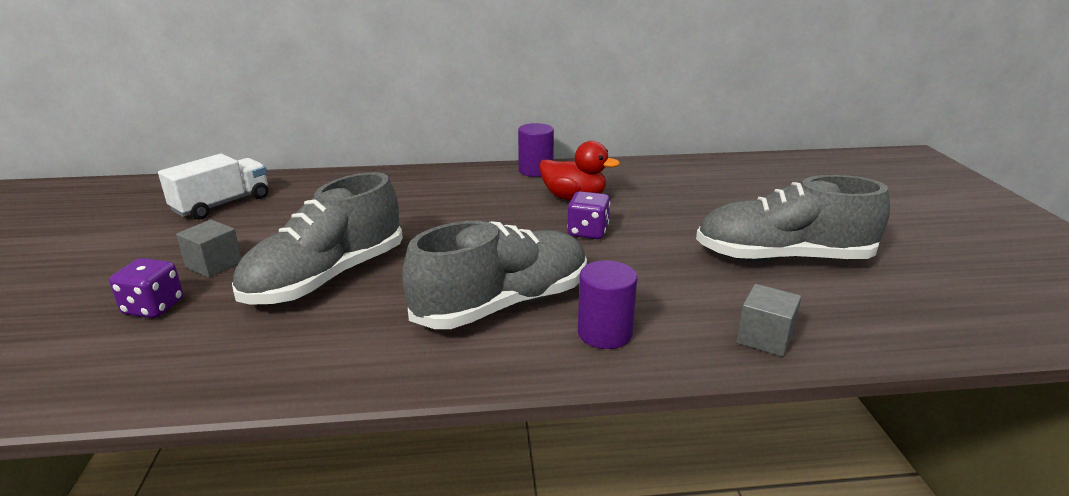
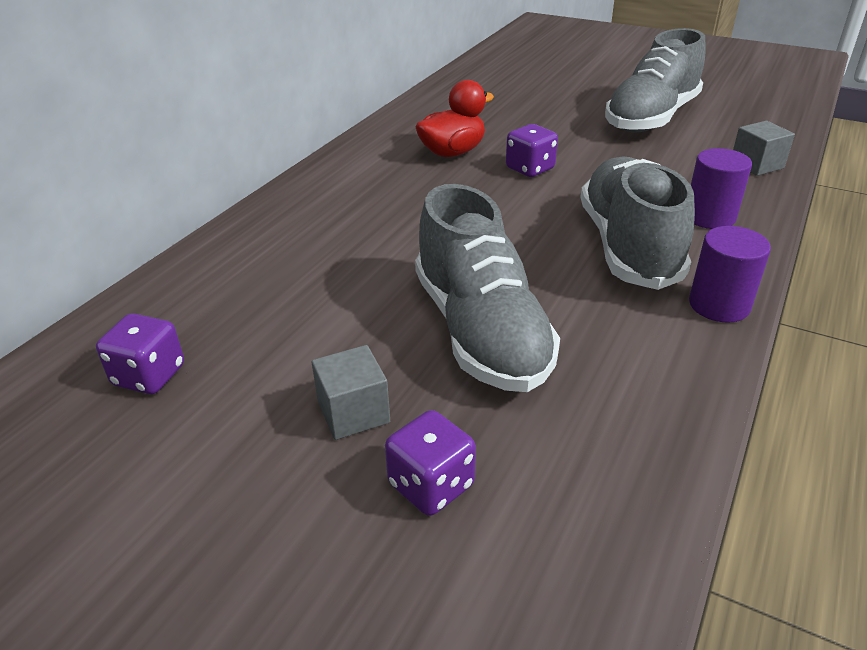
camera: 55 degrees left, 10 degrees up
(222, 204) = (149, 375): white truck -> purple dice
(535, 170) = (361, 149): purple cylinder -> purple cylinder (719, 305)

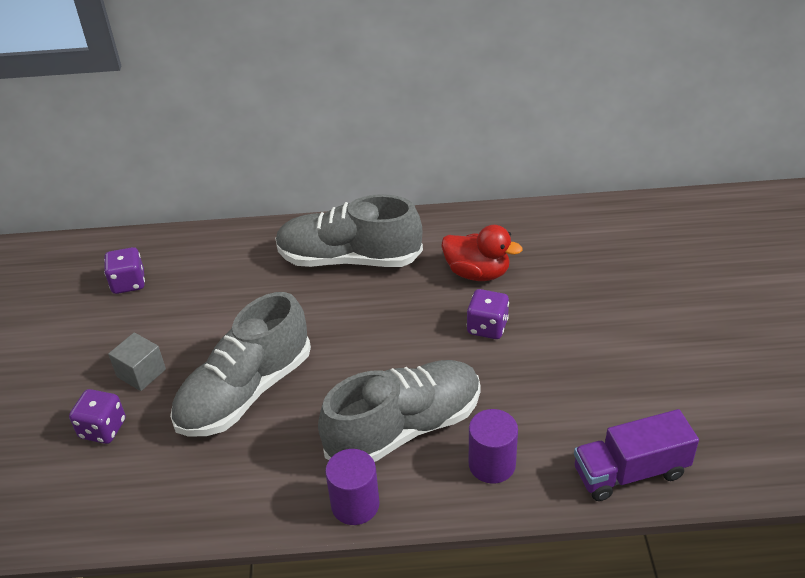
camera: 60 degrees right, 5 degrees up
(651, 118) = (671, 366): grey shoe -> grey shoe (349, 259)
(756, 165) = (630, 472): grey cube -> purple truck

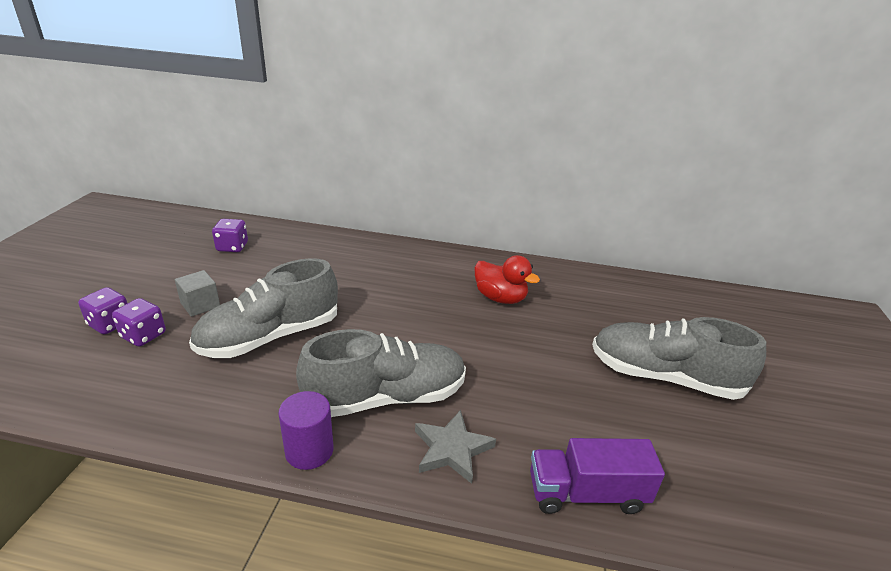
camera: 10 degrees right, 10 degrees down
(349, 259) = (402, 267): grey shoe -> grey shoe (664, 377)
(487, 327) = (493, 337): purple dice -> purple dice (110, 324)
(492, 464) = (452, 449): purple cylinder -> grey star

